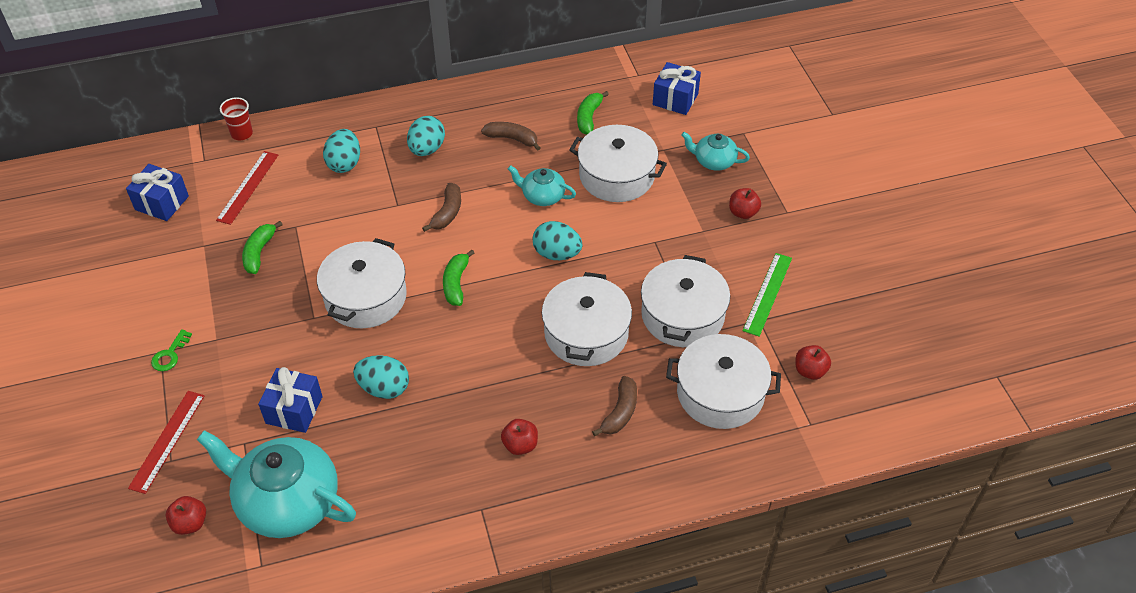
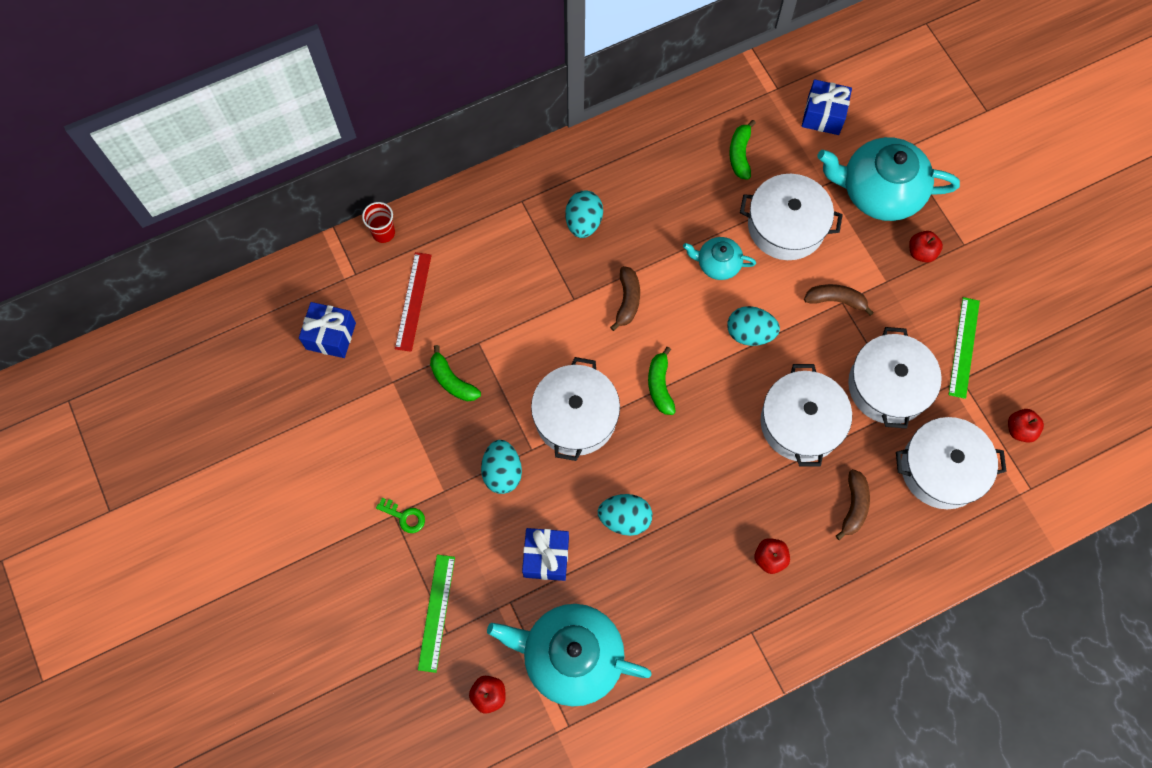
camera: 10 degrees left, 20 degrees up
(167, 441) = (436, 612): red ruler -> green ruler
(170, 355) = (404, 517): green key -> green key turned 75 degrees counterclockwise
(259, 252) = (452, 381): green banana -> green banana turned 45 degrees counterclockwise
(344, 163) = (504, 255): turquoise egg -> turquoise egg (502, 472)
(512, 139) = (668, 195): brown banana -> brown banana (836, 300)
(713, 161) = (879, 191): turquoise teapot -> turquoise teapot, size x1.97

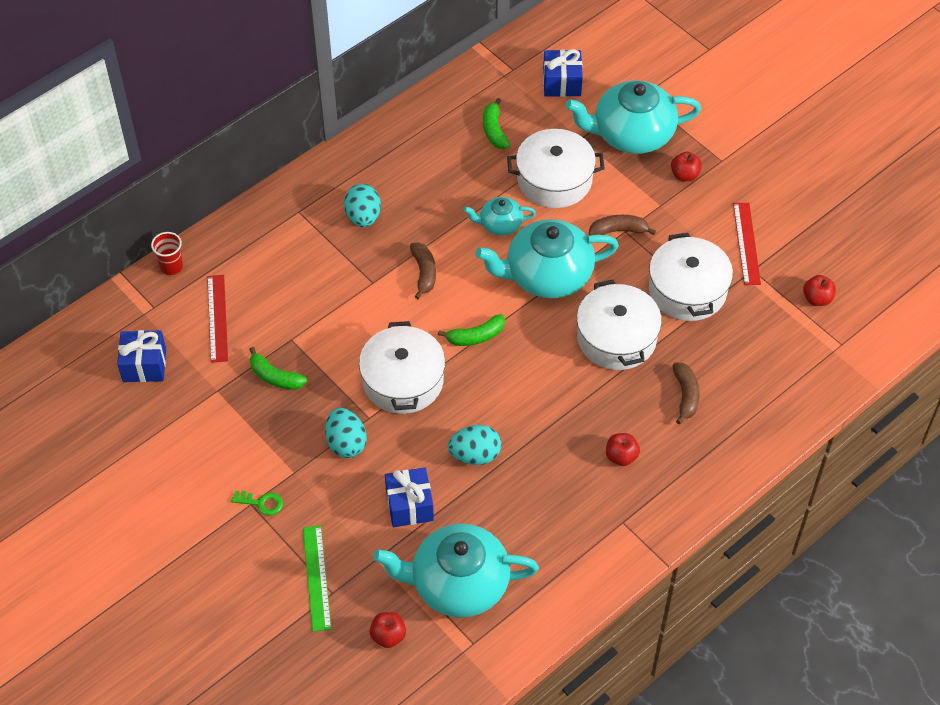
camera: 15 degrees left, 15 degrees down
(660, 385) = (475, 336): green banana -> green banana turned 90 degrees counterclockwise
(749, 333) = (547, 275): turquoise egg -> turquoise teapot
(941, 469) = (756, 346): white pot -> none
(964, 347) = (746, 243): green ruler -> red ruler

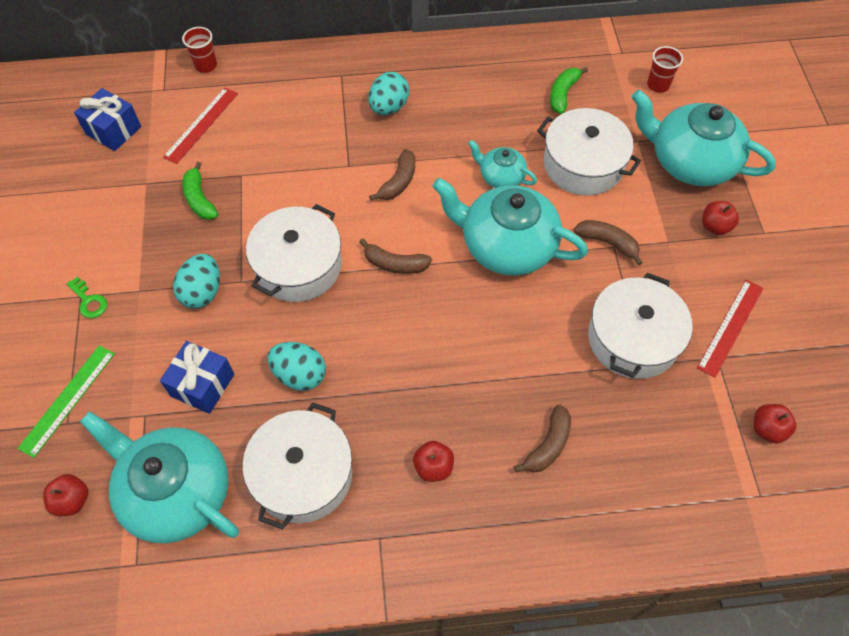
camera: 35 degrees right, 5 degrees up
(475, 336) = (395, 264): green banana -> brown banana
(562, 83) = (658, 85): blue gift -> red cup
(616, 338) = (524, 344): white pot -> white pot (303, 475)

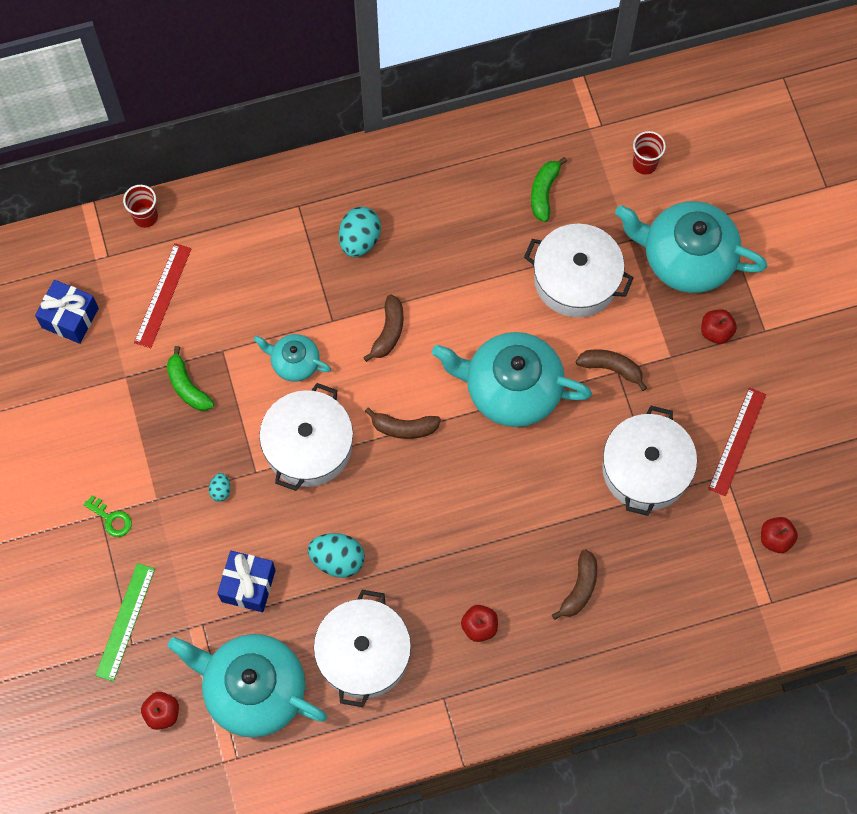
camera: 10 degrees left, 10 degrees up
(202, 292) = (220, 490): turquoise egg -> turquoise egg, size x0.51
(501, 176) = (493, 308): turquoise teapot -> turquoise teapot (294, 362)

